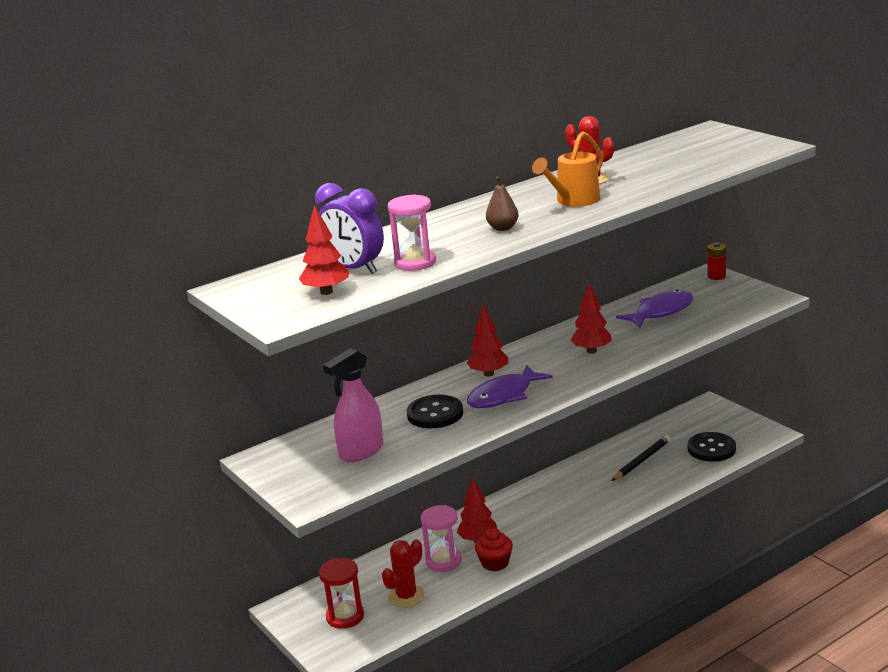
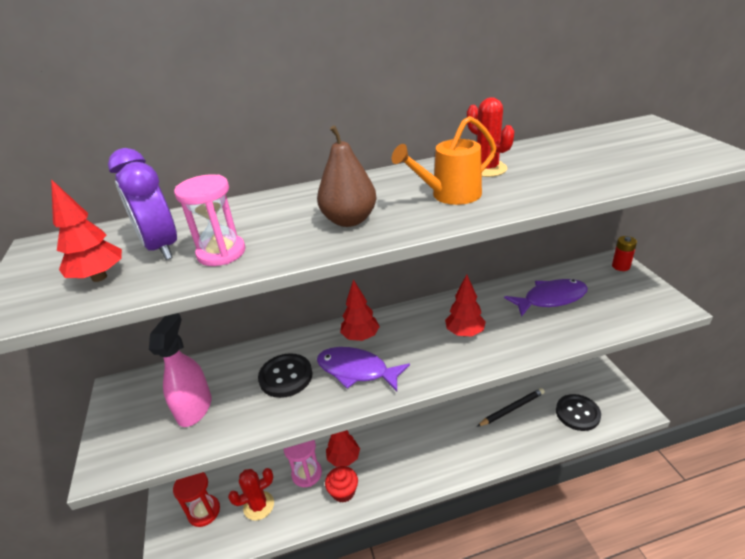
camera: 20 degrees right, 10 degrees up
(361, 452) = (195, 408): pink spray bottle -> pink spray bottle turned 120 degrees clockwise
(503, 228) = (349, 220): brown pear -> brown pear, size x1.55
(504, 395) = (357, 370): purple fish -> purple fish turned 45 degrees clockwise

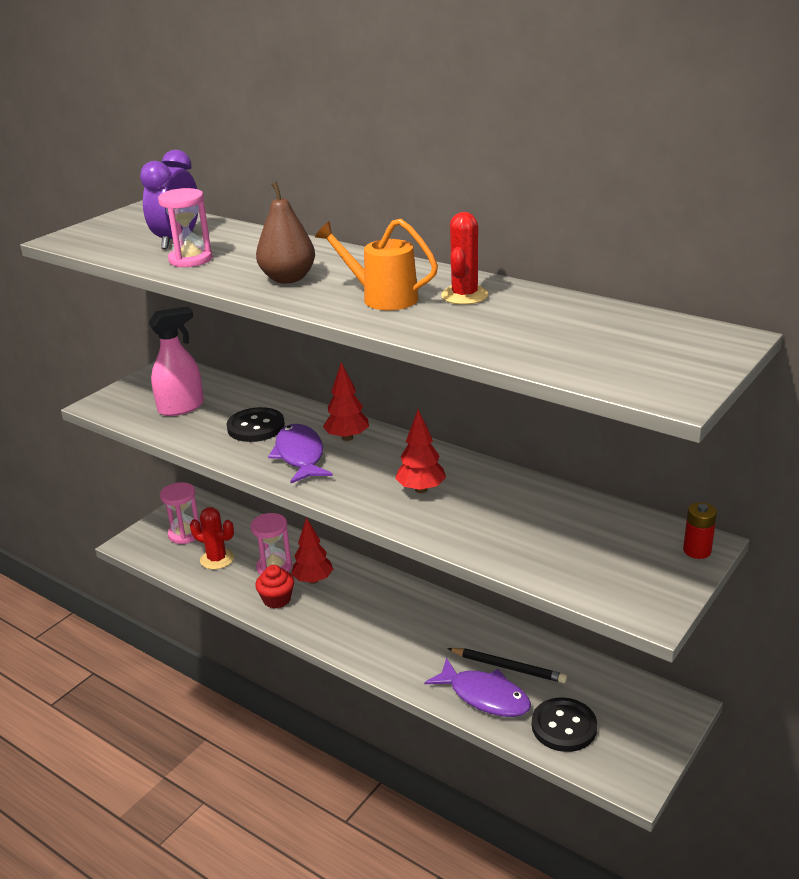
camera: 50 degrees right, 5 degrees down
(99, 277) = (123, 241): red tree -> none
(204, 511) = (185, 534): red hourglass -> pink hourglass
(550, 299) = (551, 521): purple fish -> purple fish (484, 696)

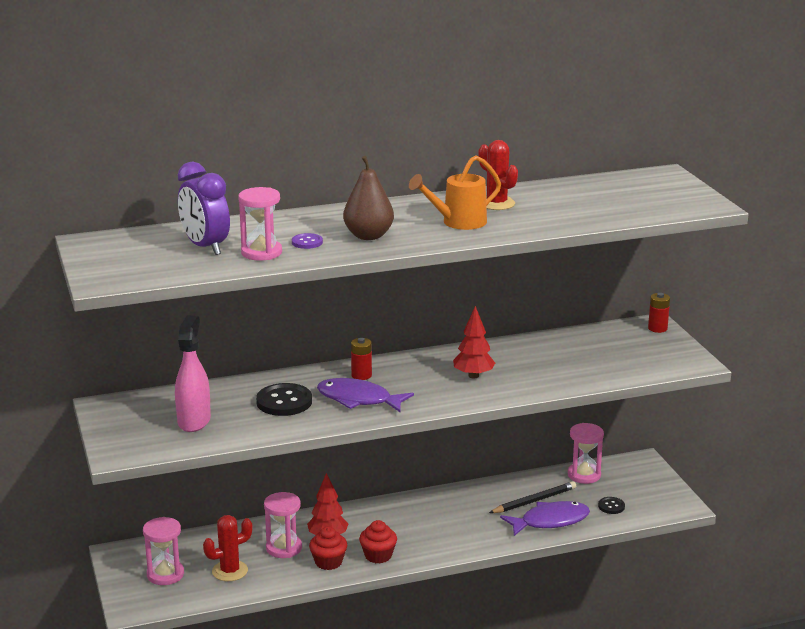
camera: 55 degrees left, 5 degrees down
(238, 265) = (307, 242): none -> purple button
(313, 620) = (378, 555): none -> red cupcake
(347, 438) = (361, 375): red tree -> red battery
(564, 726) = (611, 506): black button -> black button, size x0.53
(598, 678) = (584, 475): none -> pink hourglass

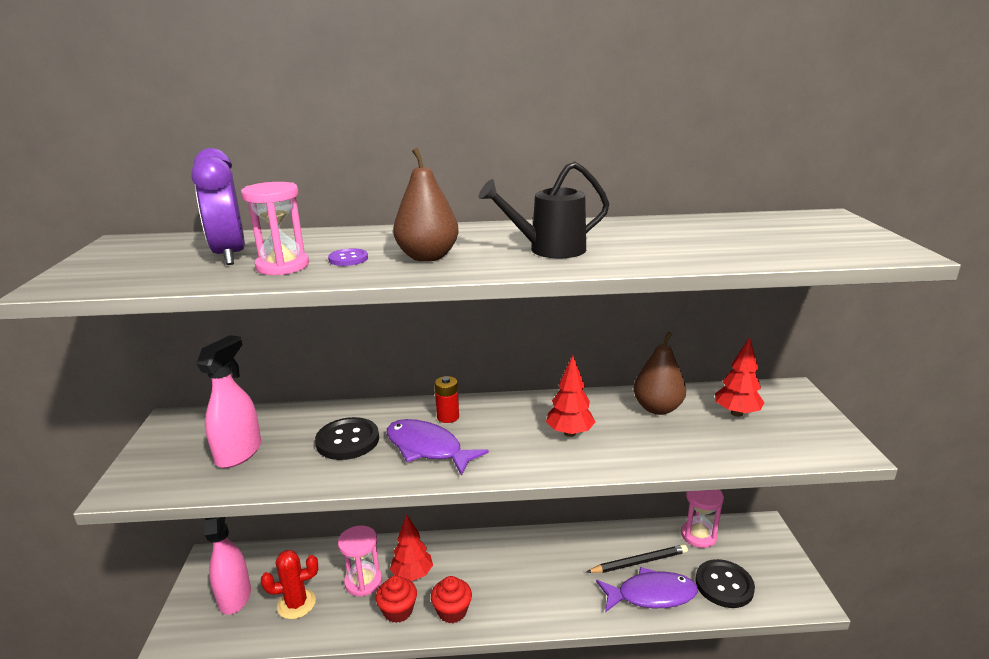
camera: 15 degrees right, 0 degrees up
(165, 574) = (234, 596): pink hourglass -> pink spray bottle
(458, 222) = (549, 250): orange watering can -> black watering can
(496, 203) = (608, 233): red cactus -> none
(541, 350) = (657, 408): none -> brown pear
(608, 346) = (736, 413): none -> red tree
(611, 506) = (724, 585): black button -> black button, size x1.90
(657, 328) = (798, 396): red battery -> none

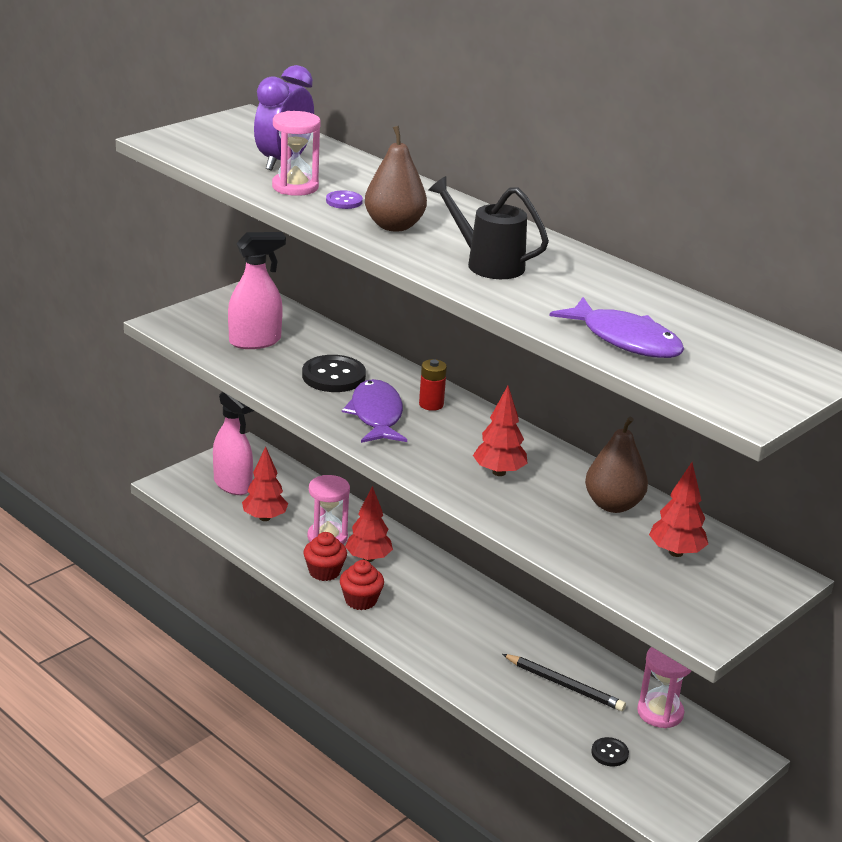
camera: 45 degrees right, 5 degrees up
(234, 596) = (233, 484): pink spray bottle -> pink spray bottle turned 105 degrees clockwise
(296, 604) = (265, 518): red cactus -> red tree
(651, 595) = (531, 709): purple fish -> purple fish (625, 340)
(724, 585) = (609, 753): black button -> black button, size x0.53

